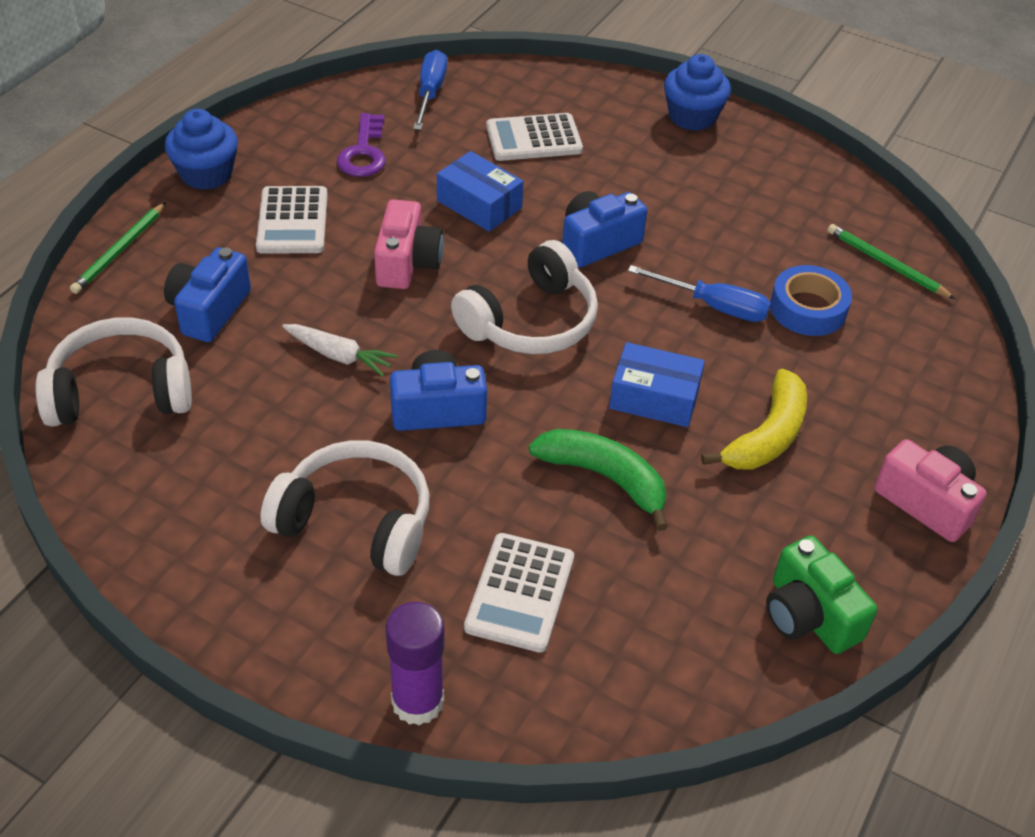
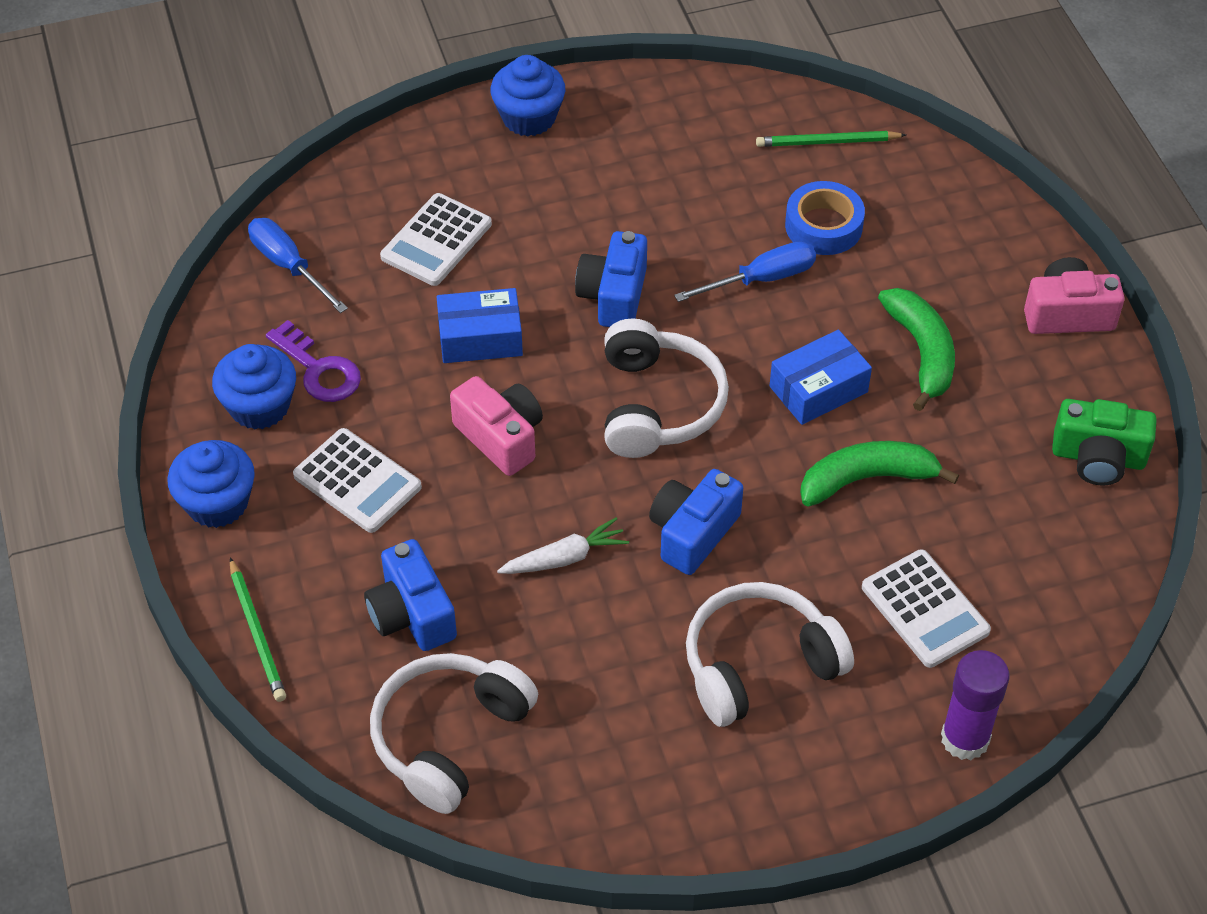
camera: 45 degrees left, 5 degrees up
(304, 146) = (259, 406): none -> blue cupcake
(767, 436) = (921, 352): yellow banana -> green banana

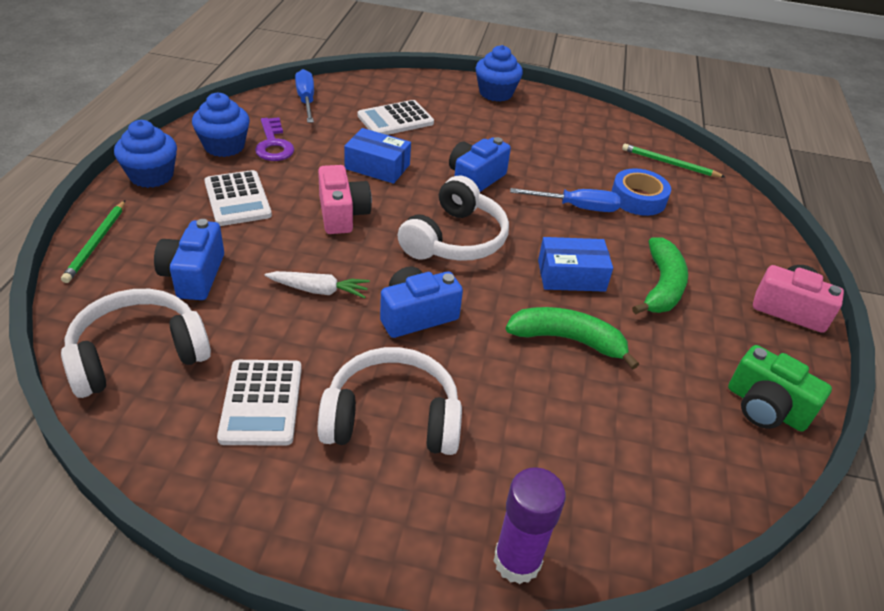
camera: 25 degrees right, 10 degrees down
(925, 609) = (552, 444): white calculator -> white calculator (261, 402)

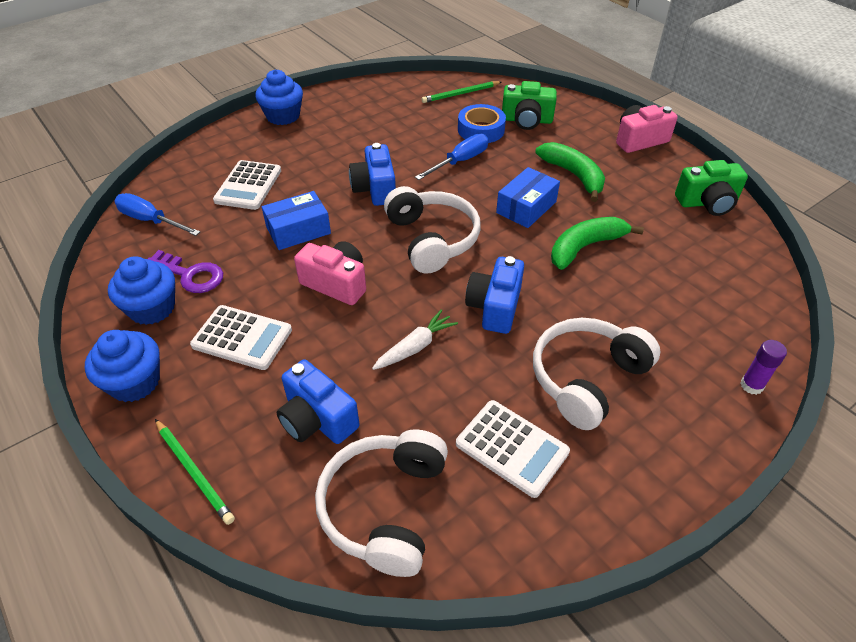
camera: 45 degrees left, 5 degrees up
(517, 561) = (751, 385): purple glue stick -> purple glue stick, size x0.61
(696, 219) = (526, 120): none -> green camera

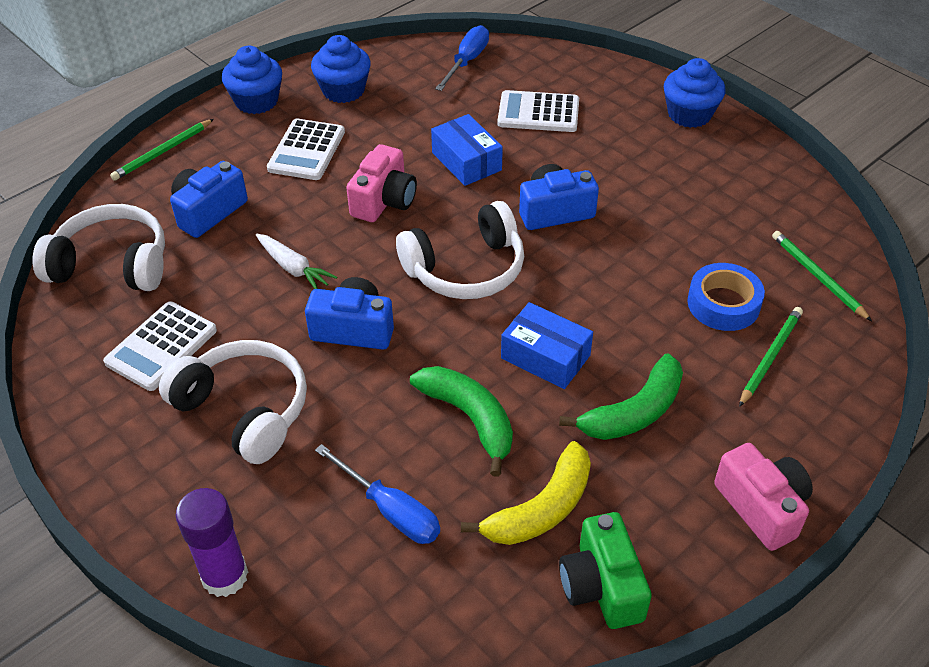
camera: 85 degrees right, 0 degrees up
(191, 275) = (389, 103): purple key -> none
(460, 161) = (635, 285): blue screwdriver -> blue screwdriver (390, 510)
(526, 120) = (770, 357): green camera -> green pencil
(656, 221) = (541, 509): none -> yellow banana
(751, 385) = (225, 576): purple glue stick -> purple glue stick, size x1.65

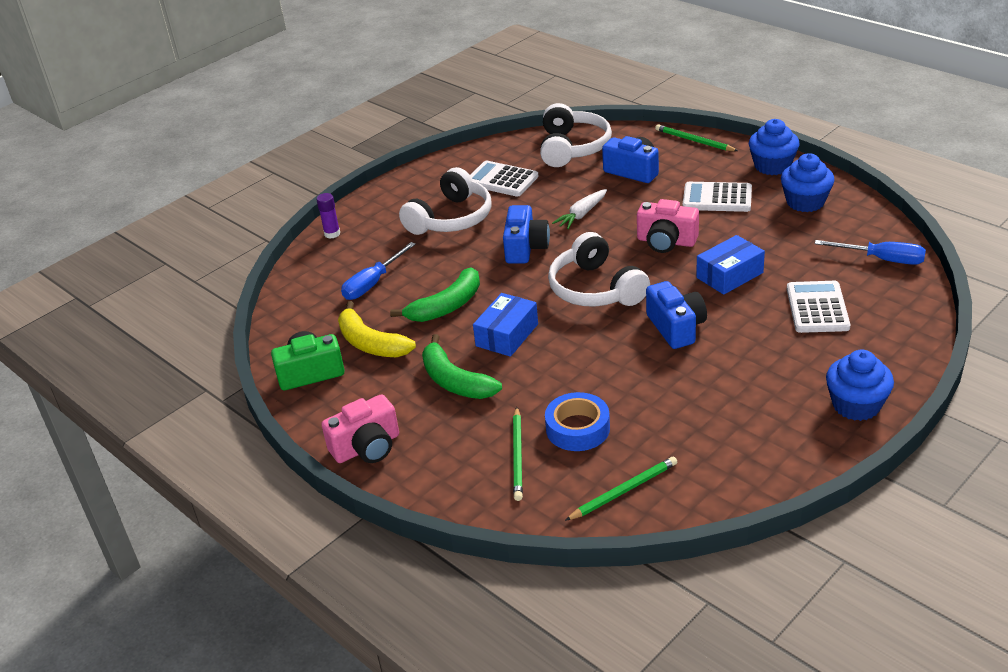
camera: 90 degrees right, 10 degrees down
(225, 576) = (332, 234): purple glue stick -> purple glue stick, size x0.61
(770, 357) = (518, 456): green pencil -> green pencil turned 60 degrees clockwise

